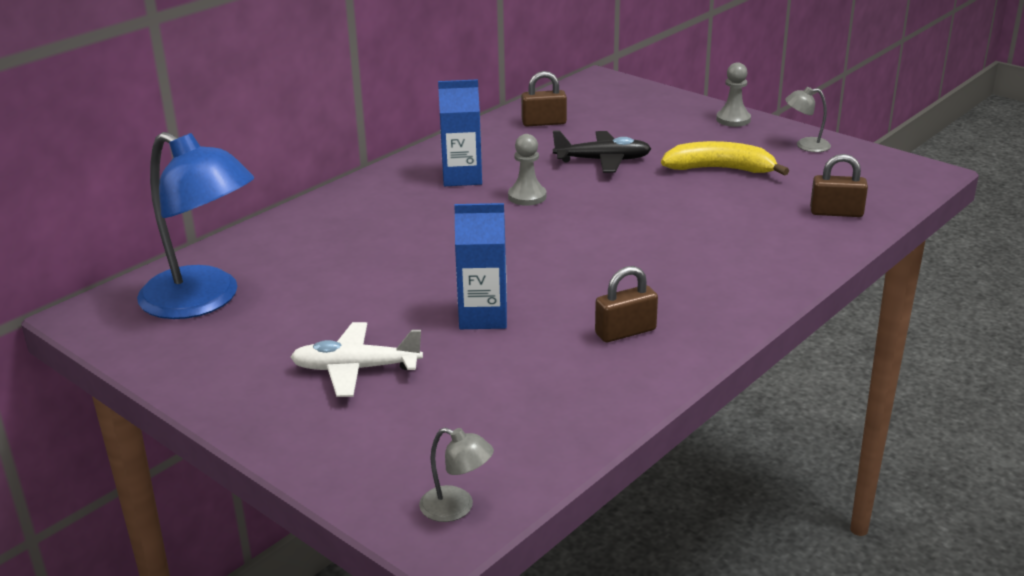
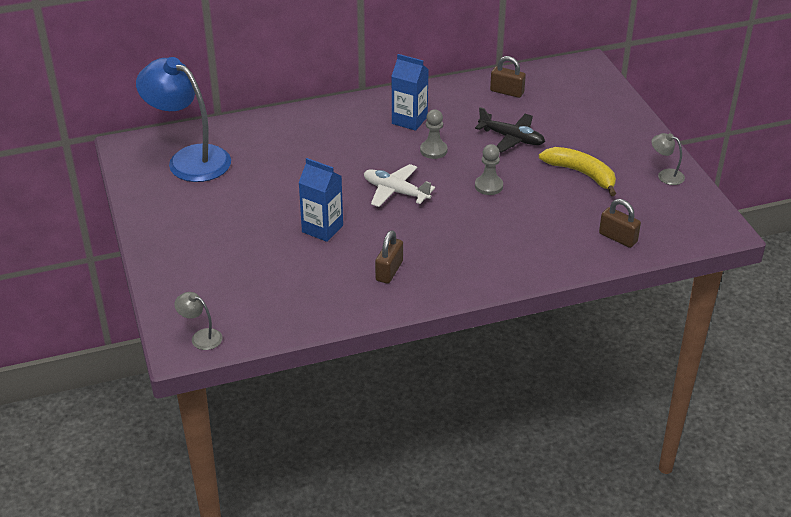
camera: 30 degrees right, 10 degrees up
(204, 300) = (189, 159): blue lamp -> blue lamp turned 150 degrees clockwise
(356, 369) = (226, 235): white plane -> white plane (395, 192)
(457, 508) = (201, 337): grey lamp -> grey lamp turned 150 degrees clockwise
(625, 332) = (389, 271): brown padlock -> brown padlock turned 75 degrees counterclockwise
(733, 119) = (640, 134): grey pawn -> grey pawn (488, 186)

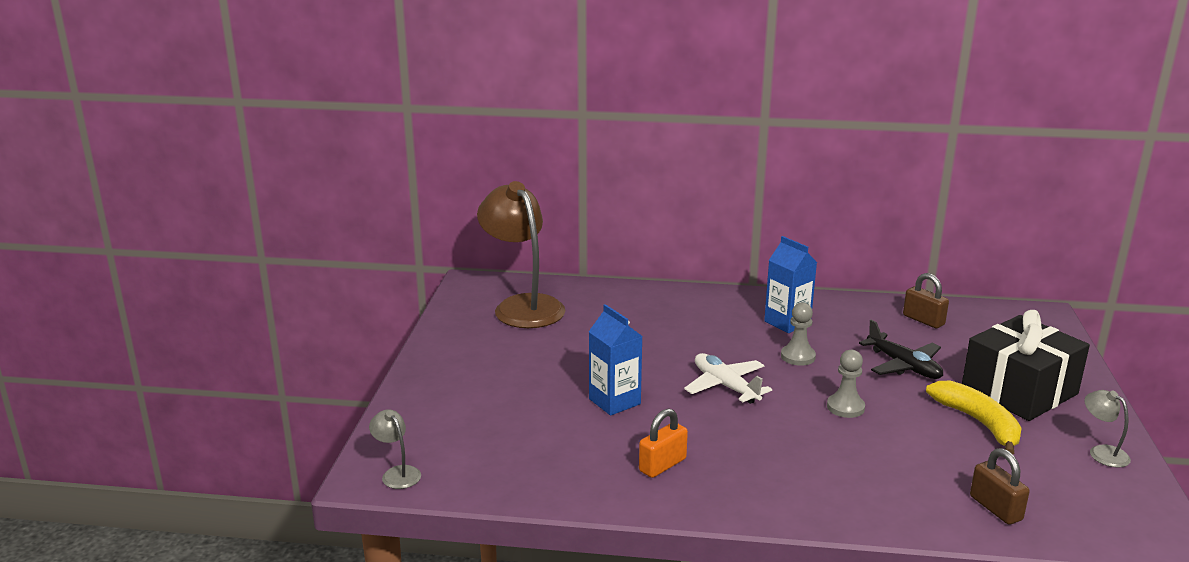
camera: 25 degrees right, 15 degrees down
(189, 159) = (523, 306): blue lamp -> brown lamp
(389, 271) = (662, 465): brown padlock -> orange padlock
(596, 139) = (1019, 391): none -> black gift

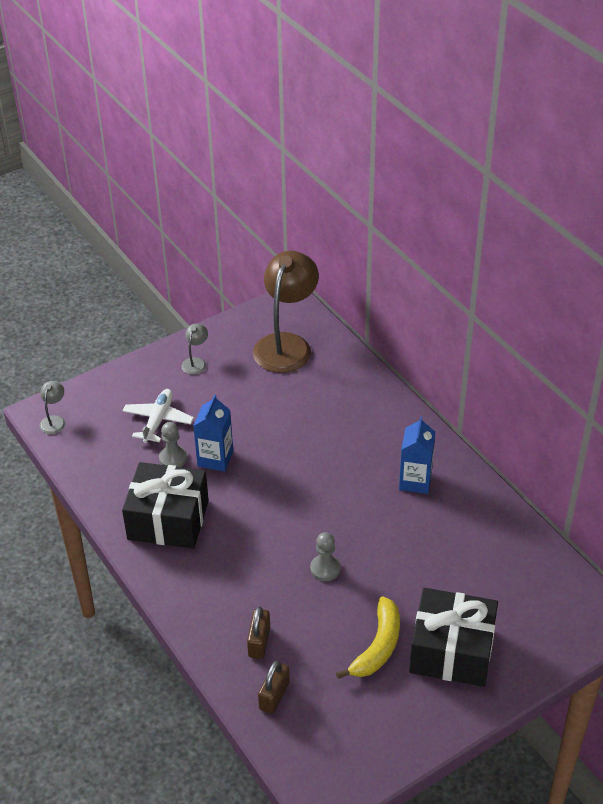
camera: 50 degrees right, 20 degrees up
(662, 465) = (168, 520): orange padlock -> black gift
(725, 386) = (289, 497): white plane -> white plane (158, 420)
(798, 357) = (369, 512): grey pawn -> grey pawn (173, 458)
(903, 366) = (419, 572): black plane -> none
(923, 320) = (508, 552): brown padlock -> brown padlock (259, 642)
(1102, 452) = (406, 728): grey lamp -> grey lamp (196, 362)

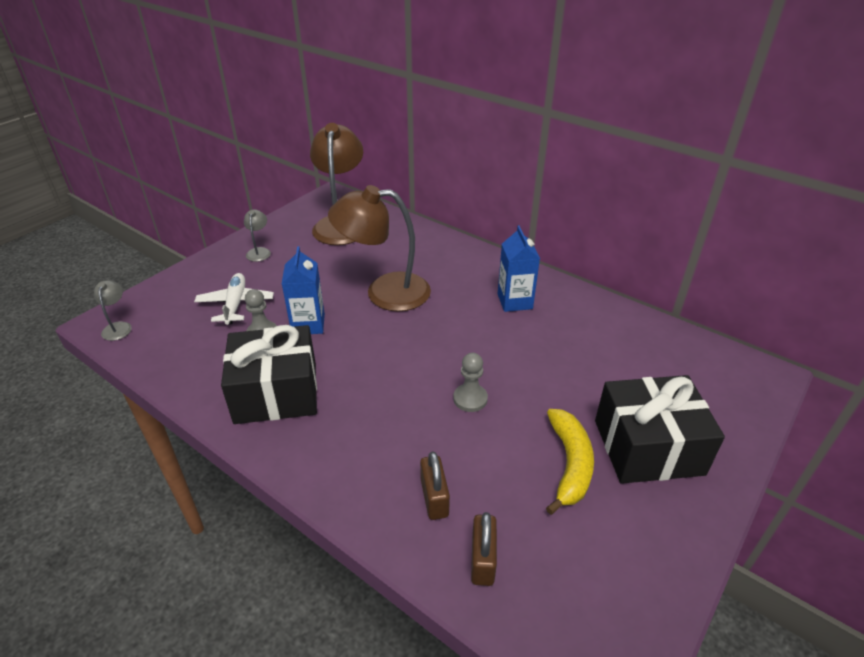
camera: 20 degrees left, 5 degrees down
(296, 440) = (384, 292): none -> brown lamp

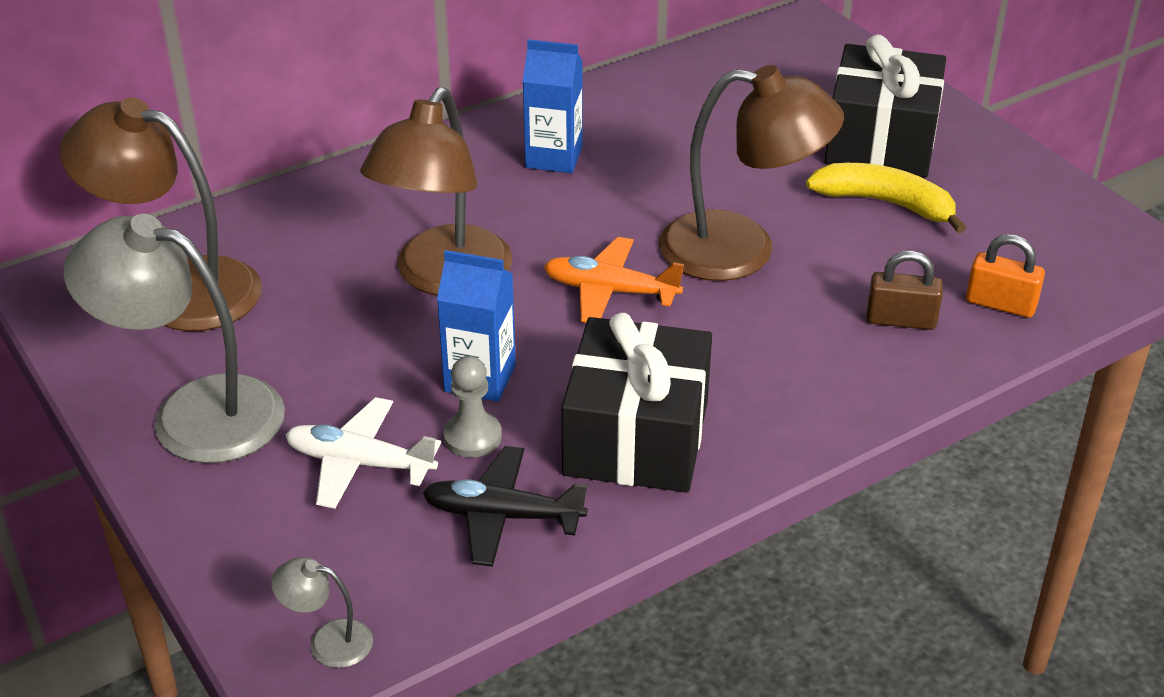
camera: 70 degrees left, 0 degrees up
(205, 358) = (502, 516): none -> black plane
(259, 251) = (194, 413): grey lamp -> grey lamp, size x2.37
(401, 352) = (610, 291): none -> orange plane
(470, 399) = (741, 250): grey pawn -> brown lamp
(482, 560) = (1000, 304): brown padlock -> orange padlock

